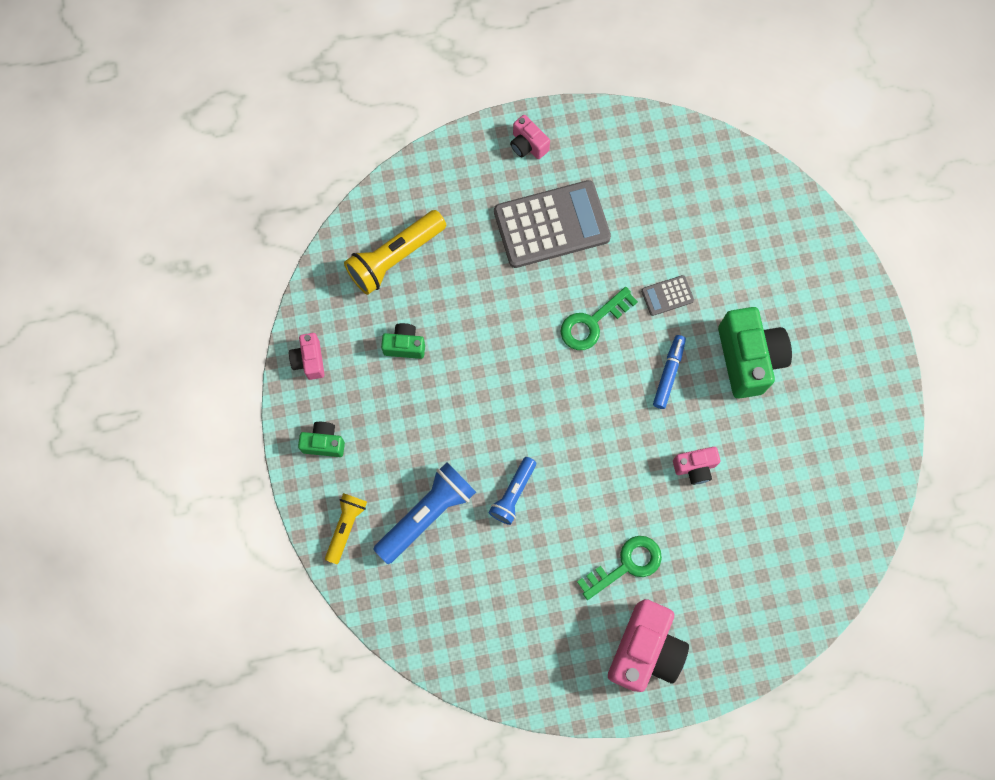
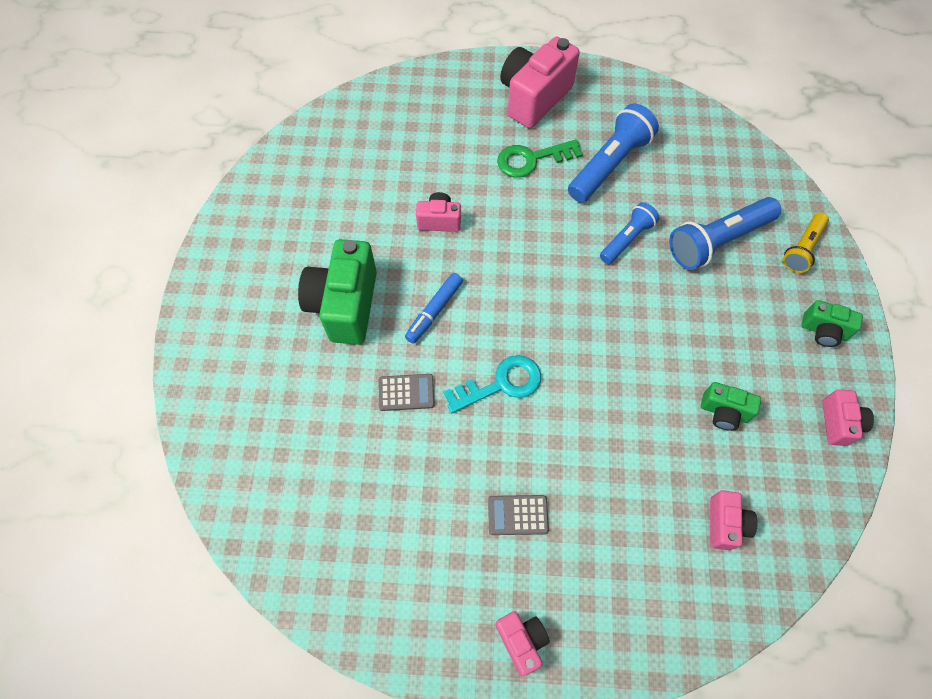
camera: 165 degrees left, 10 degrees down
(395, 257) = (725, 524): yellow flashlight -> pink camera
(546, 580) = (609, 164): none -> blue flashlight
(551, 225) = (518, 515): grey calculator -> grey calculator, size x0.44
(592, 323) = (501, 384): green key -> turquoise key

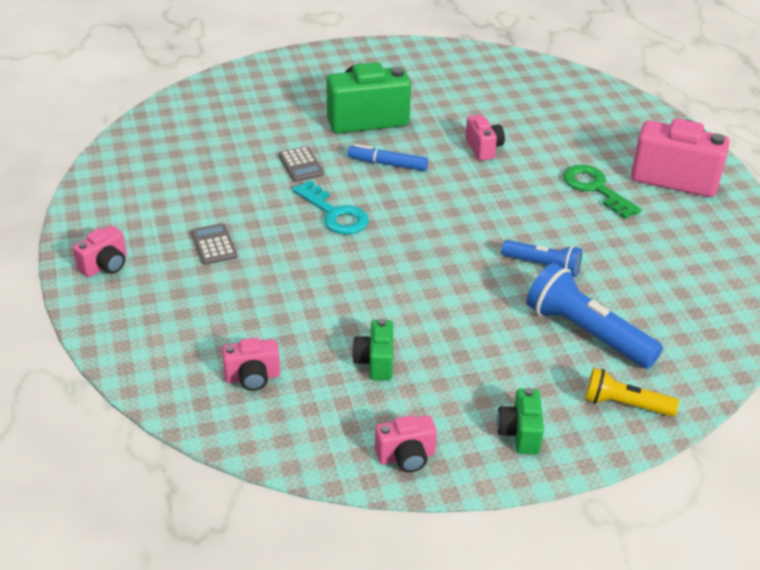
camera: 70 degrees right, 25 degrees down
(609, 164) = (630, 240): blue flashlight -> none

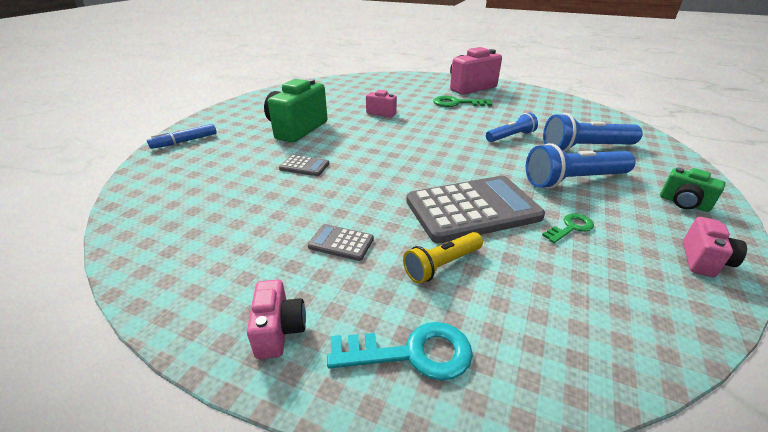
camera: 50 degrees left, 5 degrees down
(252, 377) = (554, 302): pink camera -> none
(334, 214) = (377, 176): turquoise key -> turquoise key (412, 353)
(340, 293) = (472, 209): none -> grey calculator
(375, 362) = (571, 227): green camera -> green key
(387, 164) = (352, 140): blue marker -> blue marker (184, 141)
(480, 342) = (573, 180): none -> blue flashlight
(625, 404) = (662, 162): yellow flashlight -> yellow flashlight (442, 265)

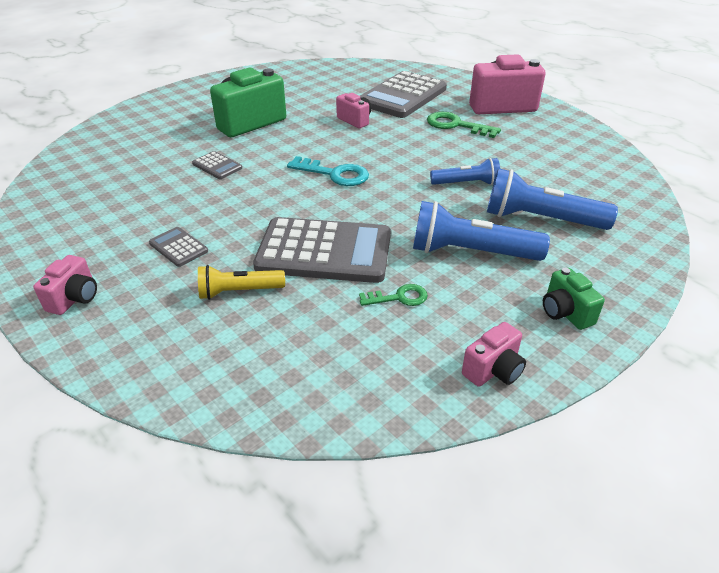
camera: 25 degrees right, 5 degrees up
(184, 141) = (139, 114): blue marker -> none
(398, 92) = (402, 96): none -> grey calculator
(412, 353) = (146, 345): turquoise key -> turquoise key (334, 174)

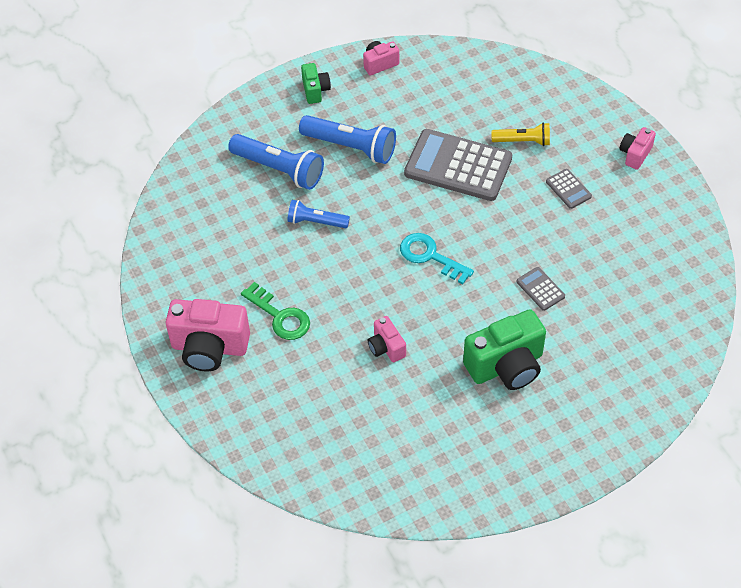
camera: 165 degrees left, 15 degrees up
(399, 297) = (416, 119): green key -> none
(402, 96) = (313, 393): grey calculator -> none

